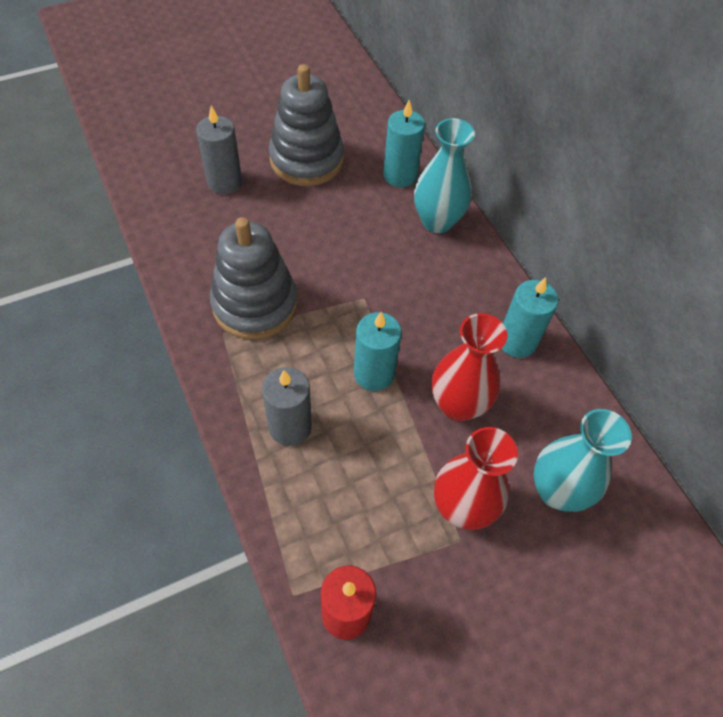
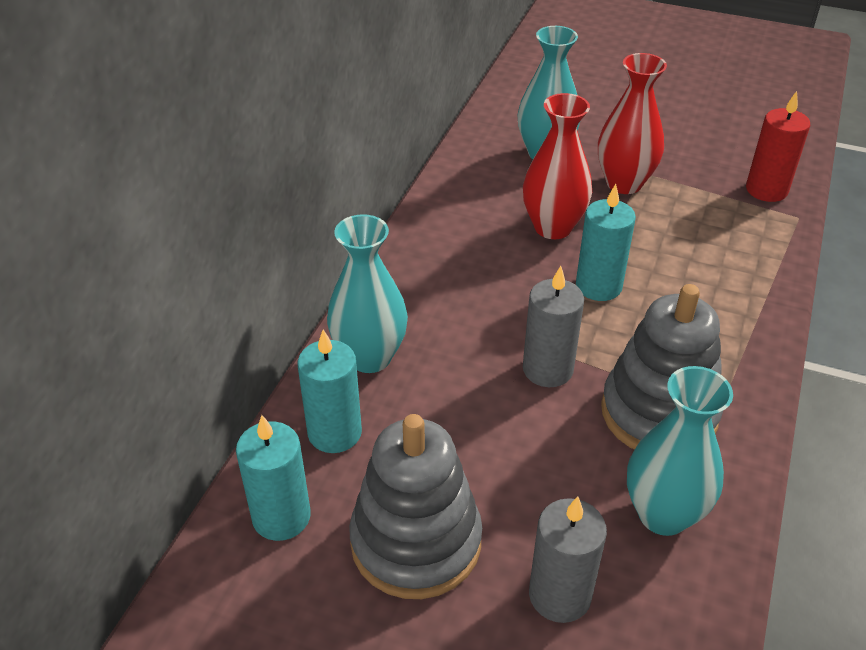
camera: 130 degrees left, 15 degrees down
(207, 248) = (663, 514): none -> turquoise vase
(290, 426) = (715, 299): grey candle -> grey candle (547, 369)
(517, 341) = (446, 230): turquoise candle -> turquoise candle (281, 517)

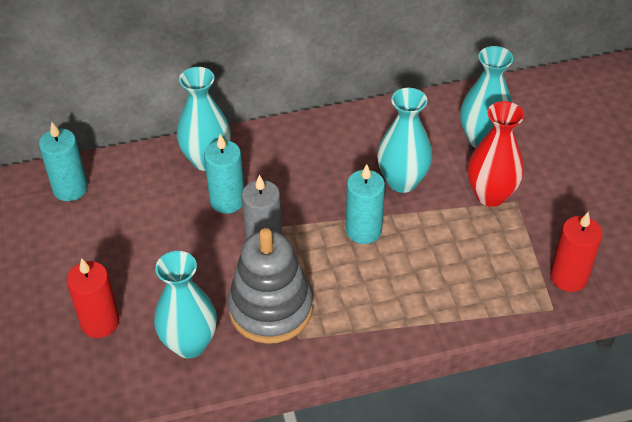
camera: 55 degrees right, 5 degrees up
(334, 433) = (140, 177): turquoise candle -> turquoise candle (227, 200)
(416, 542) = (92, 248): grey stacking toy -> none
(553, 227) = (402, 181): red vase -> turquoise vase
(559, 595) = (100, 322): grey candle -> red candle

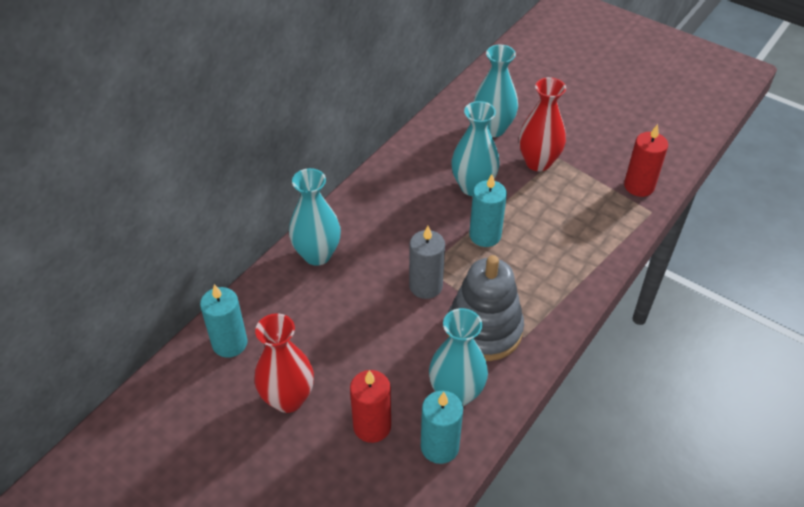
camera: 40 degrees left, 0 degrees up
(65, 258) = (288, 399): none -> red vase
(227, 200) = (366, 274): turquoise candle -> turquoise candle (439, 447)

